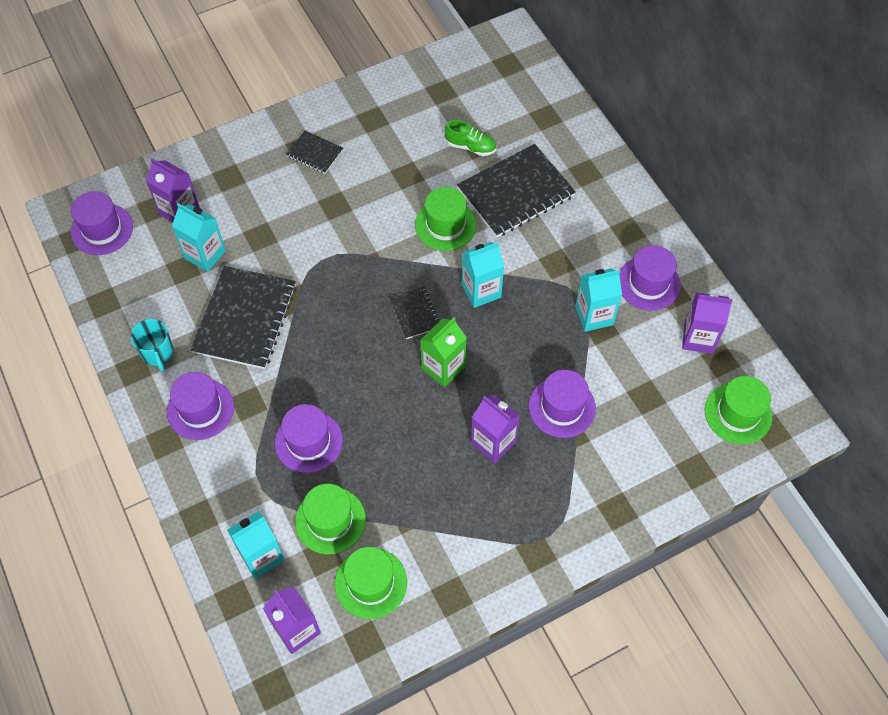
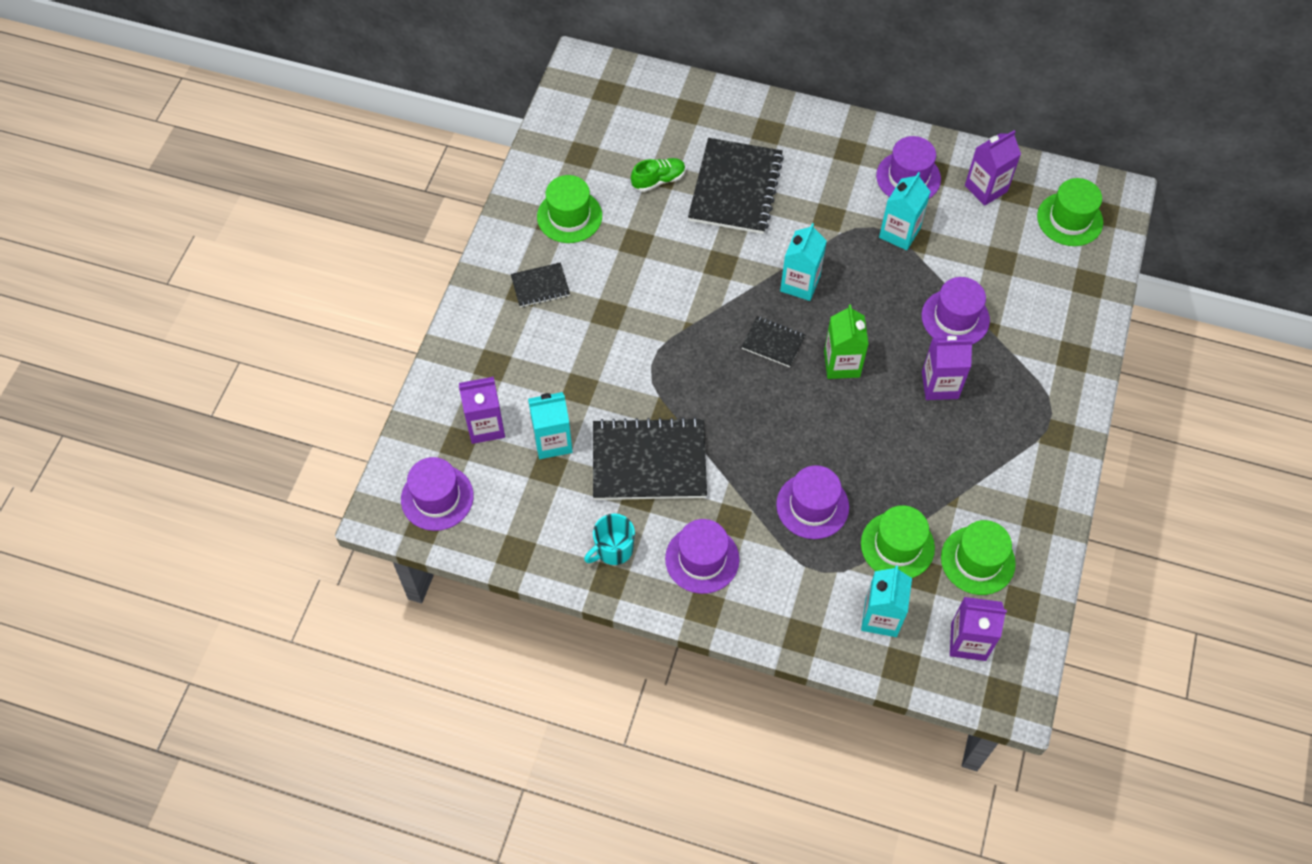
camera: 45 degrees left, 0 degrees up
(158, 353) = (613, 549): turquoise mug -> turquoise mug turned 120 degrees clockwise
(245, 319) = (649, 461): black notebook -> black notebook turned 60 degrees counterclockwise
(445, 225) = (713, 257): green hat -> green hat (569, 216)

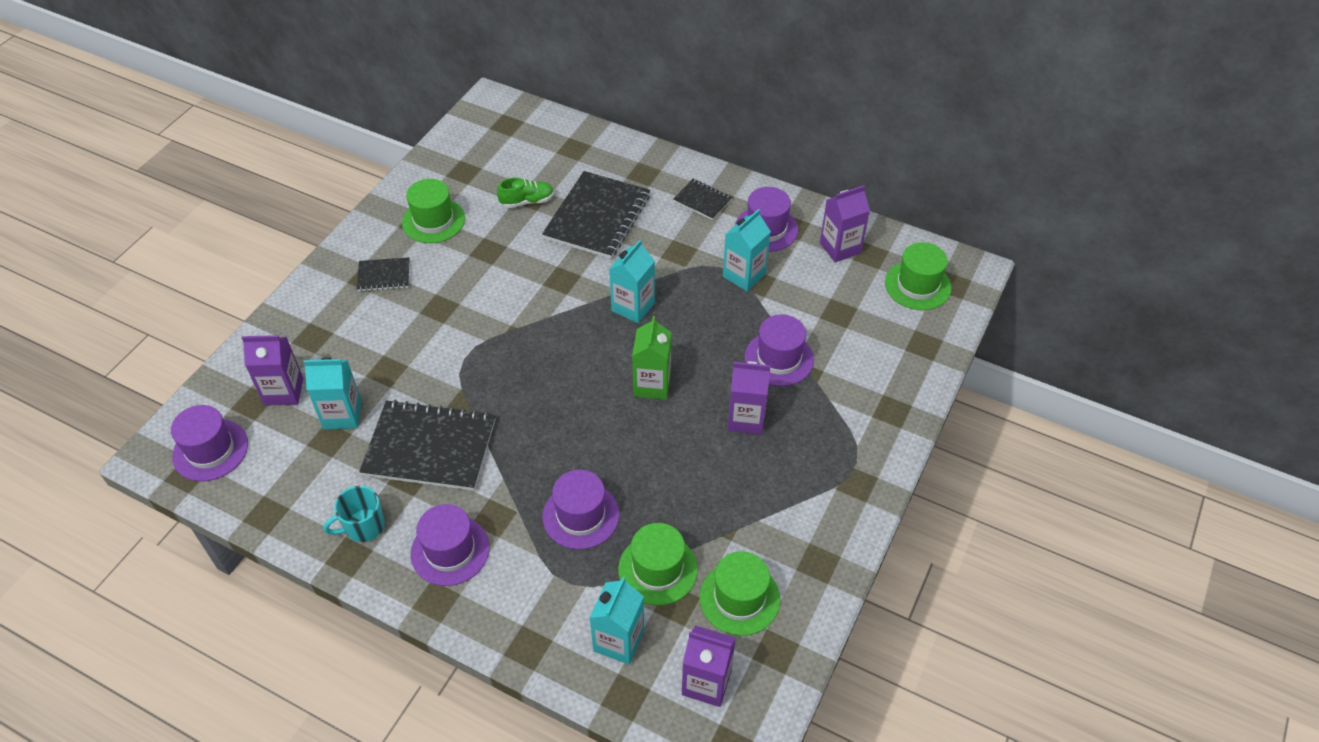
camera: 10 degrees right, 10 degrees down
(773, 342) = (589, 356): black notebook -> black notebook (702, 200)

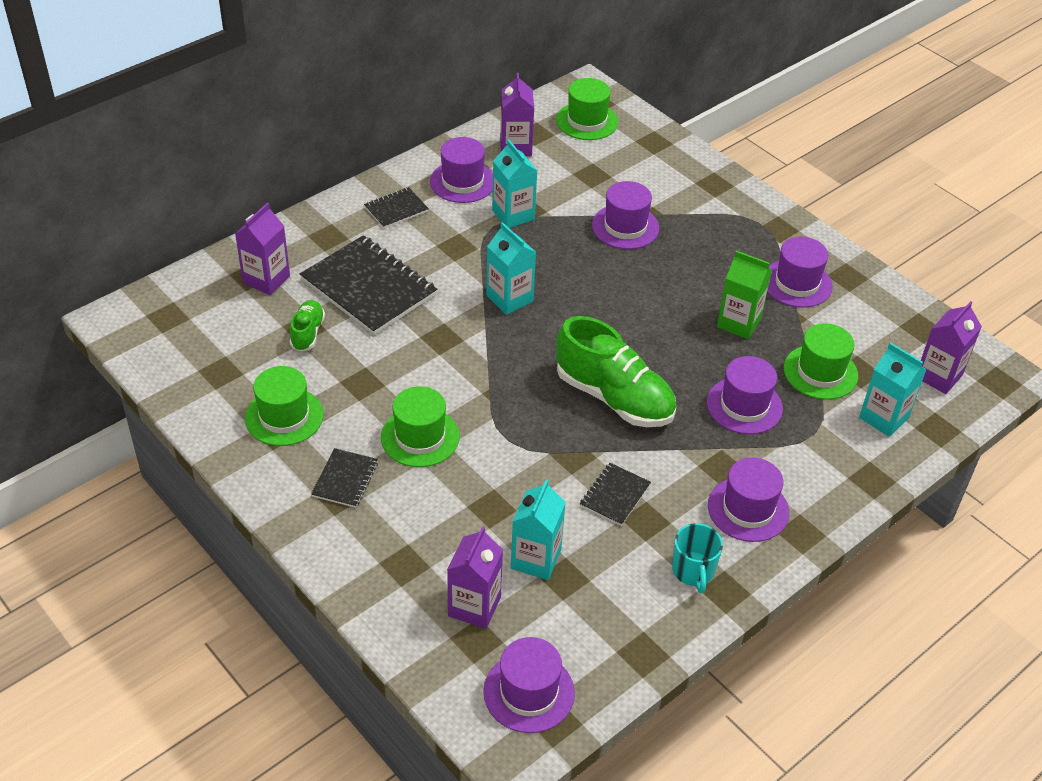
camera: 70 degrees left, 5 degrees down
(430, 447) = (615, 495): black notebook -> black notebook, size x0.49
(545, 414) = (614, 398): none -> green shoe
(652, 385) = (614, 315): green carton -> green carton (738, 323)
(739, 598) = (866, 332): green hat -> green hat (420, 437)
(746, 418) = (683, 268): purple carton -> purple carton (266, 279)
(780, 519) = (797, 283): none -> purple hat

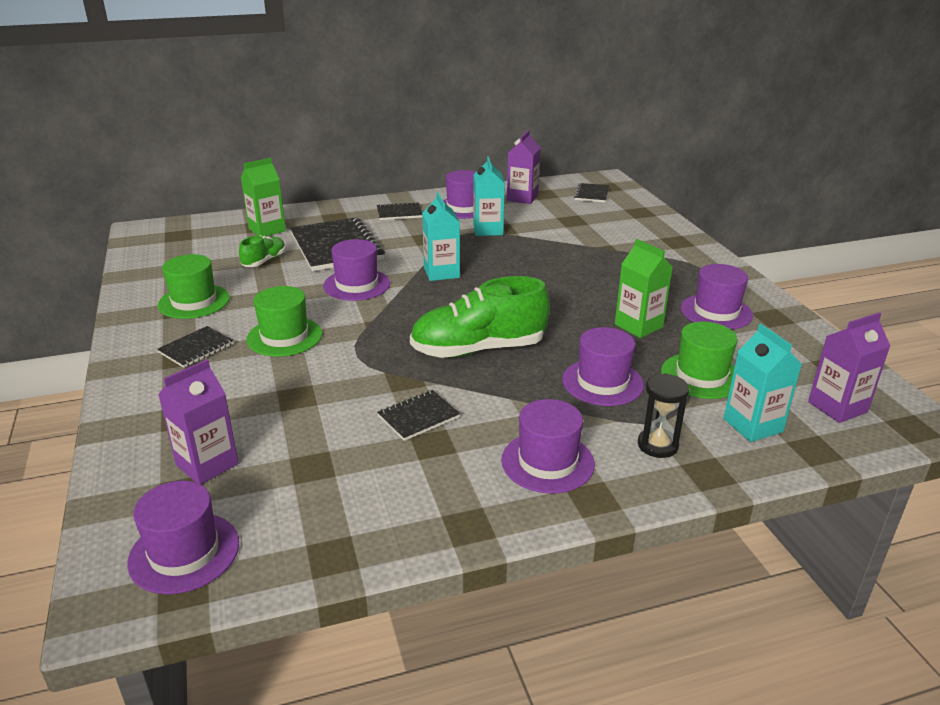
camera: 25 degrees right, 15 degrees down
(266, 279) = (267, 230): purple carton -> green carton
(536, 559) = (299, 444): turquoise carton -> none
(587, 121) = (591, 194): green hat -> black notebook
(614, 398) = (478, 349): green shoe -> green shoe turned 105 degrees clockwise
(625, 227) = (577, 251): purple hat -> purple hat (356, 285)
(693, 571) = (447, 498): turquoise mug -> none
(822, 463) = (657, 445): none -> black hourglass

